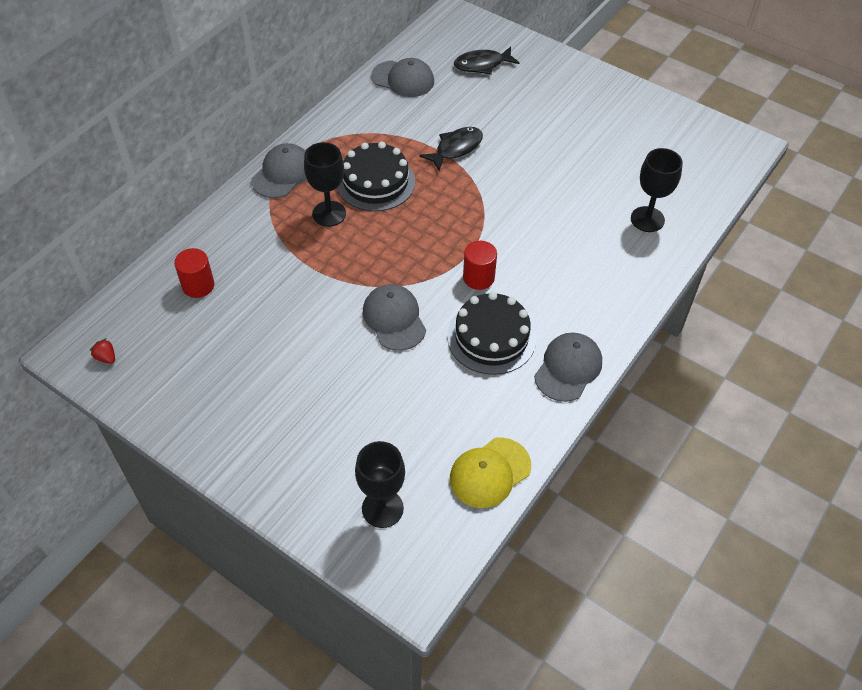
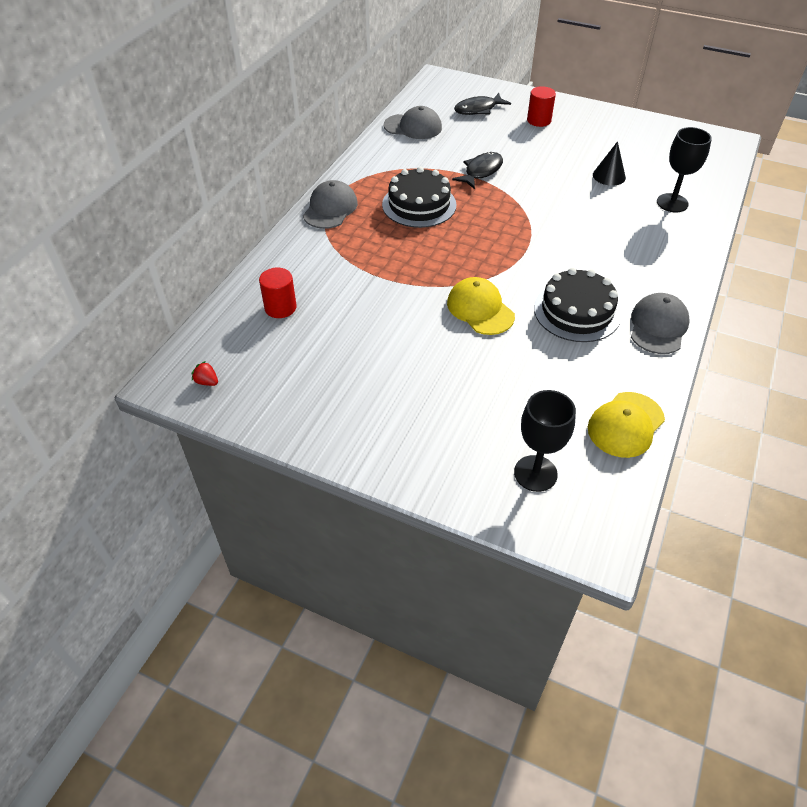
camera: 10 degrees left, 5 degrees down
(329, 214) = (385, 234): black goblet -> none
(394, 319) = (480, 309): grey cap -> yellow cap
(478, 277) = (544, 266): red cylinder -> red cylinder (539, 120)
(592, 174) = (609, 176): none -> black cone

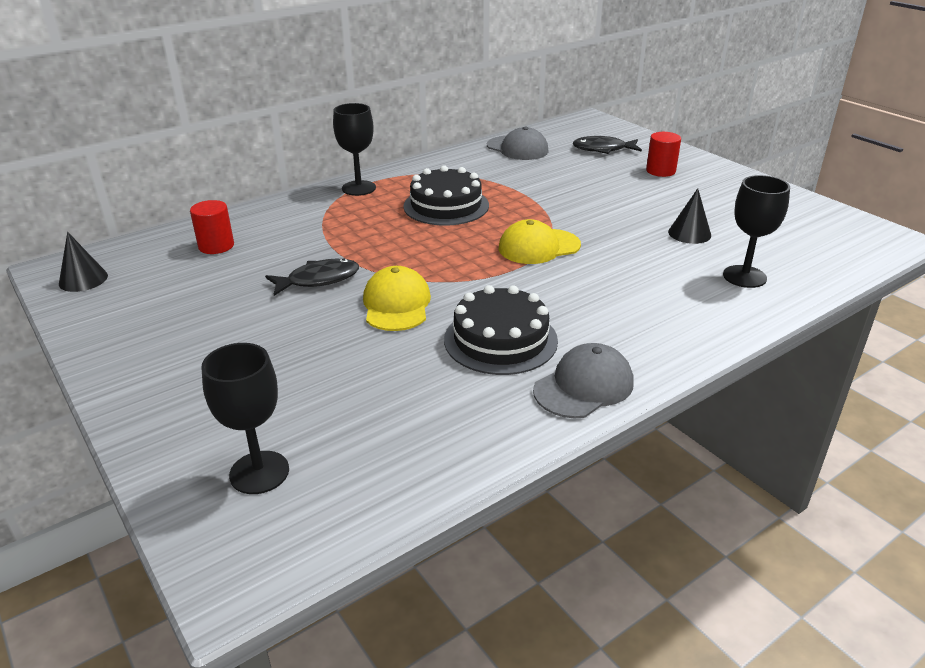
camera: 30 degrees right, 15 degrees down
(207, 382) = (83, 279): red strawberry -> black cone
(330, 209) = (359, 188): grey cap -> black goblet
(481, 171) = (544, 196): black fish -> black fish (318, 280)
(625, 425) = (422, 468): yellow cap -> yellow cap (538, 247)

